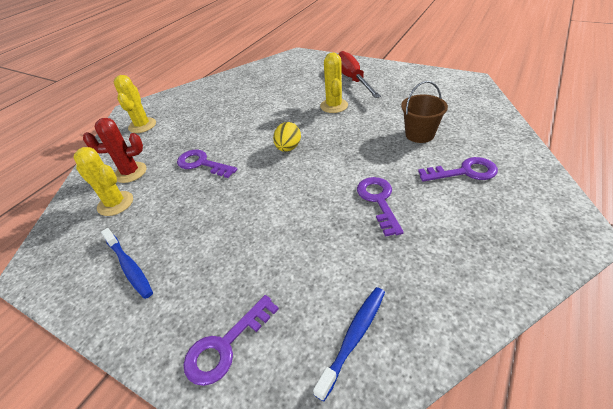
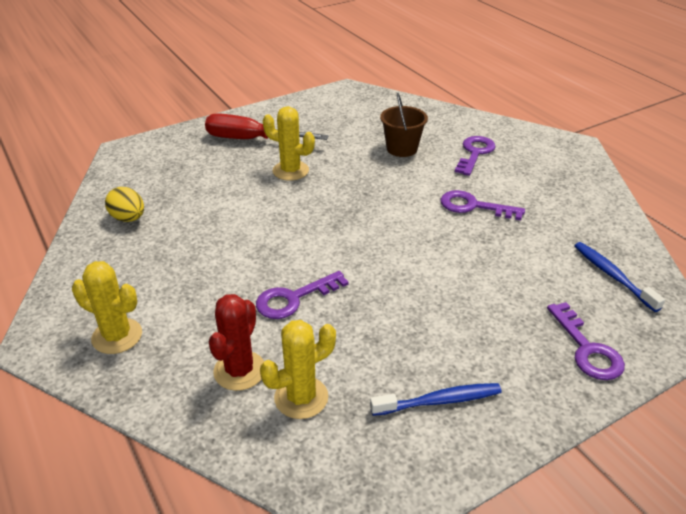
camera: 65 degrees left, 5 degrees down
(288, 148) = (336, 226): yellow egg -> yellow egg (128, 218)

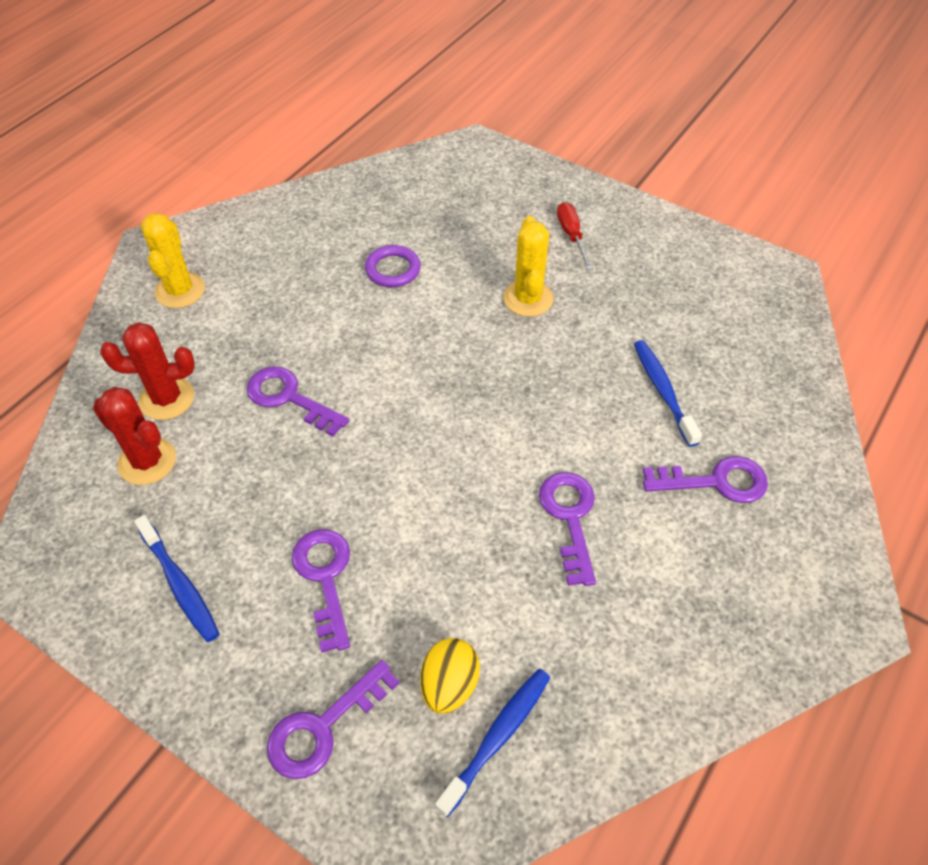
camera: 65 degrees right, 15 degrees up
(128, 218) = (354, 211): yellow egg -> yellow egg (449, 685)
(209, 217) = (393, 269): none -> purple ring
(252, 140) = (571, 235): red screwdriver -> red screwdriver, size x0.54
(301, 397) = (147, 461): yellow cactus -> red cactus
(402, 149) = (663, 391): brown bucket -> blue toothbrush
(470, 319) = (325, 578): none -> purple key

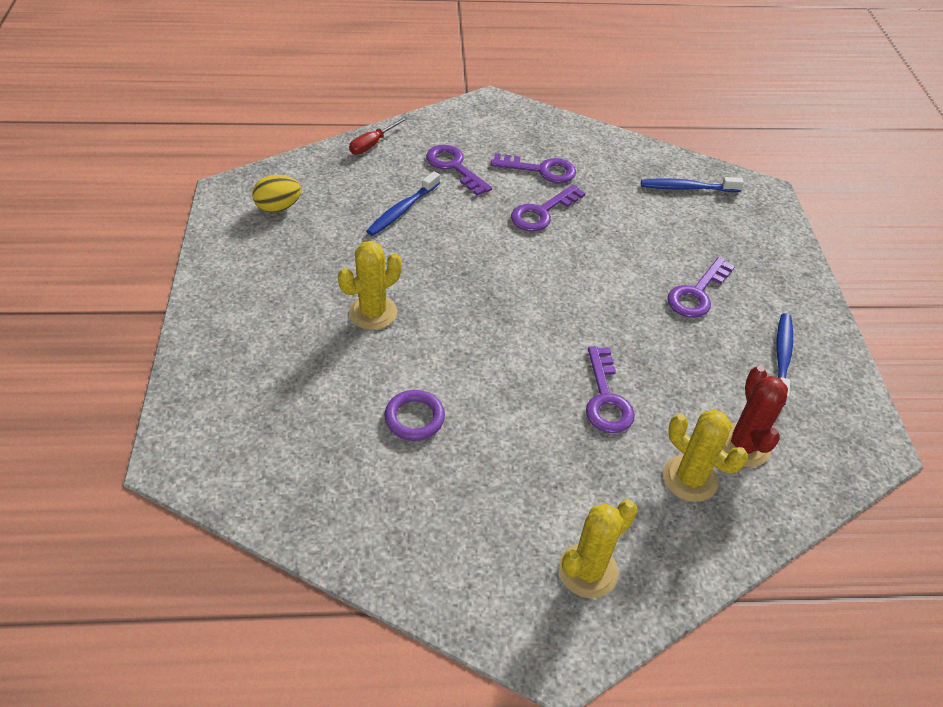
camera: 130 degrees left, 5 degrees down
(167, 398) = (690, 478): red cactus -> yellow cactus
(323, 727) = (761, 247): purple key -> purple key (541, 170)
(449, 685) = (686, 215): yellow egg -> yellow egg (278, 207)
(571, 235) = (271, 320): red screwdriver -> red screwdriver (373, 144)

